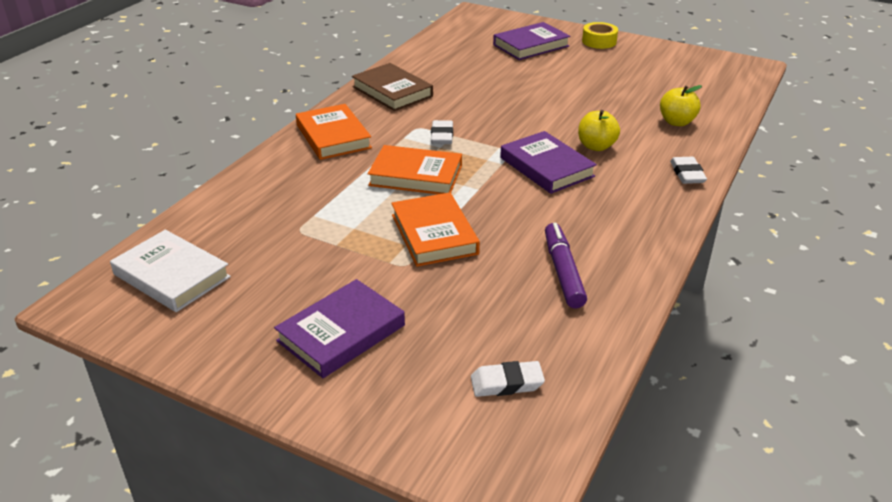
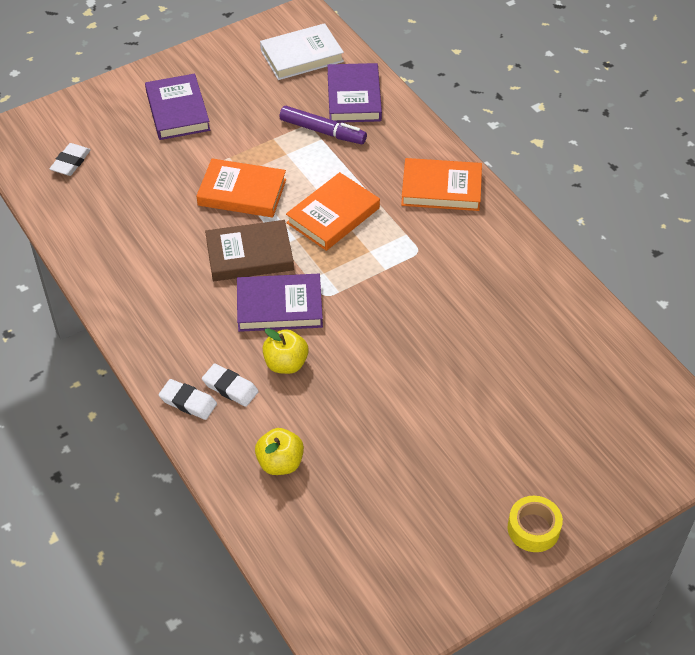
camera: 120 degrees right, 15 degrees up
(392, 91) = (510, 263): brown book -> brown book (249, 255)
(442, 136) = (389, 261): white eraser -> white eraser (230, 387)
(531, 45) = (562, 445): purple book -> purple book (354, 97)
(563, 272) = (139, 240): purple marker -> purple marker (323, 131)

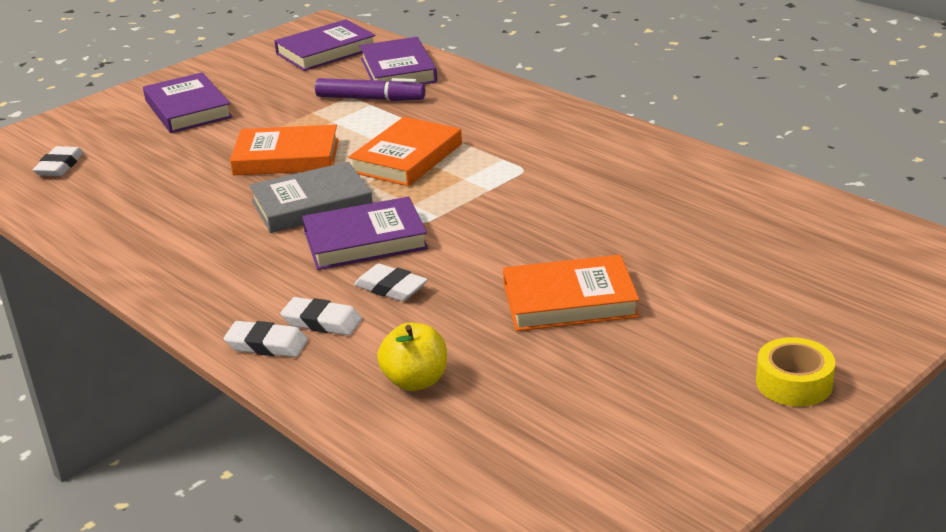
camera: 10 degrees left, 20 degrees down
(249, 255) = (311, 204): brown book -> grey book
(286, 364) = (391, 288): yellow apple -> white eraser
(302, 56) = (326, 51): white book -> purple book
(441, 189) = (530, 119): orange book -> orange book (569, 301)

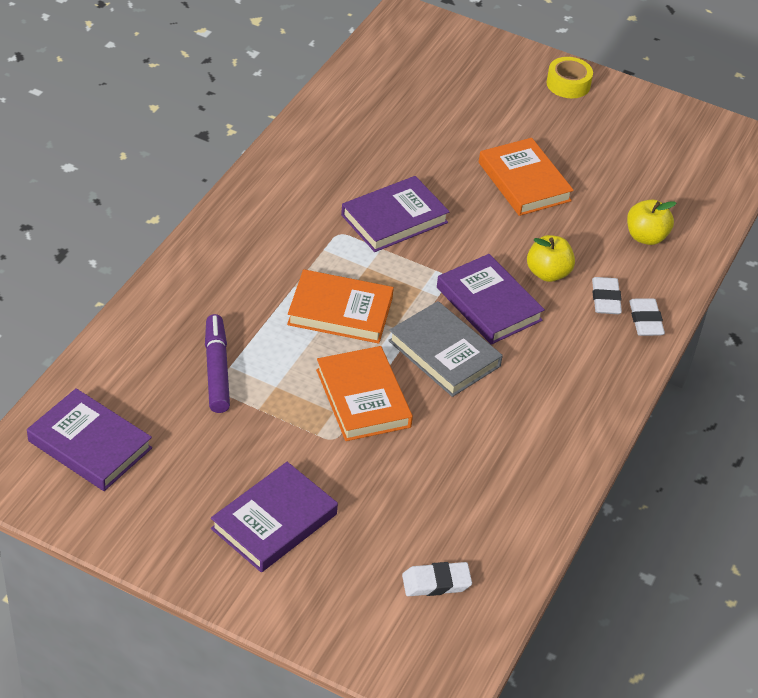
camera: 115 degrees left, 15 degrees up
(391, 288) = (548, 273): white eraser -> yellow apple
(398, 70) = (138, 365): purple book -> purple book (394, 219)

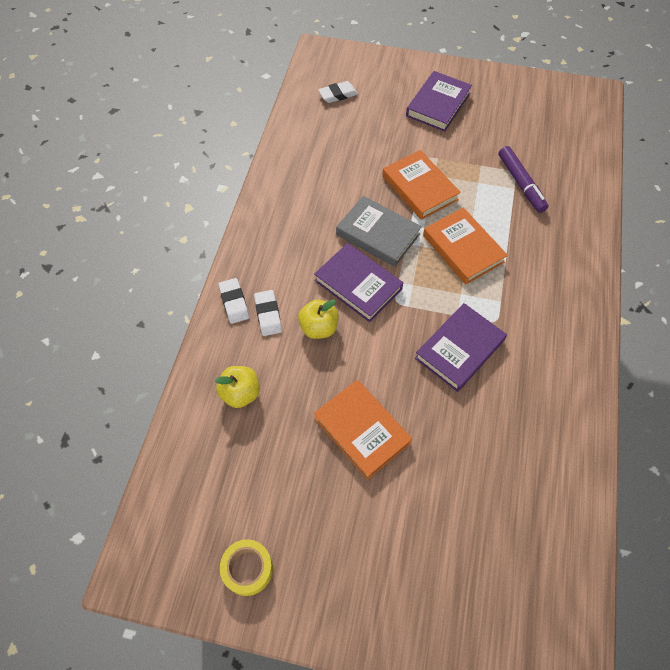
camera: 170 degrees right, 15 degrees up
(90, 444) = (563, 121): purple book -> none
(340, 311) = (463, 249): orange book -> orange book turned 60 degrees clockwise
(568, 84) = (348, 608): yellow tape -> yellow tape (247, 569)

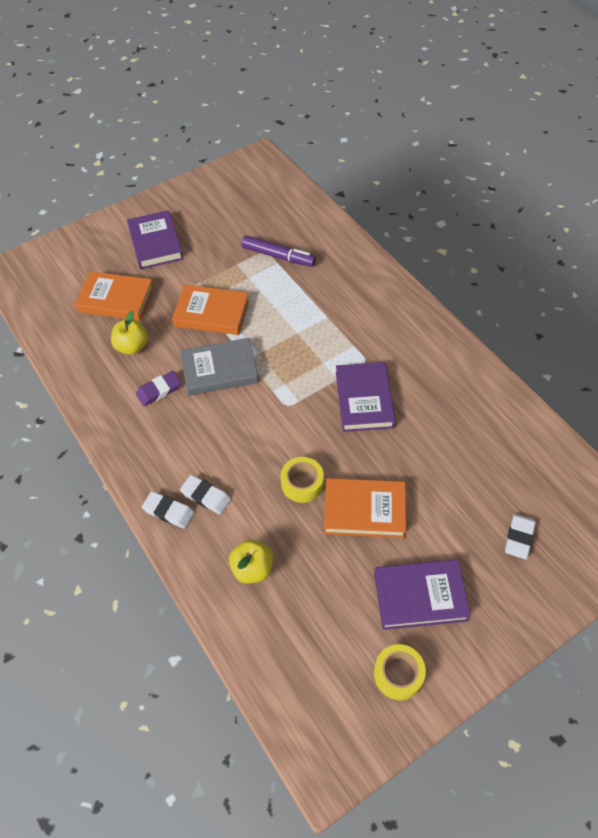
camera: 45 degrees left, 5 degrees down
(319, 328) = (254, 471): yellow apple -> yellow apple (132, 347)
(321, 214) = (159, 390): none -> purple eraser
(338, 94) = (65, 292): white eraser -> white eraser (519, 537)
(341, 368) = (302, 483): none -> yellow tape
(358, 285) = (247, 417): purple book -> purple book (420, 596)
(463, 249) = (290, 331): orange book -> orange book (116, 299)

